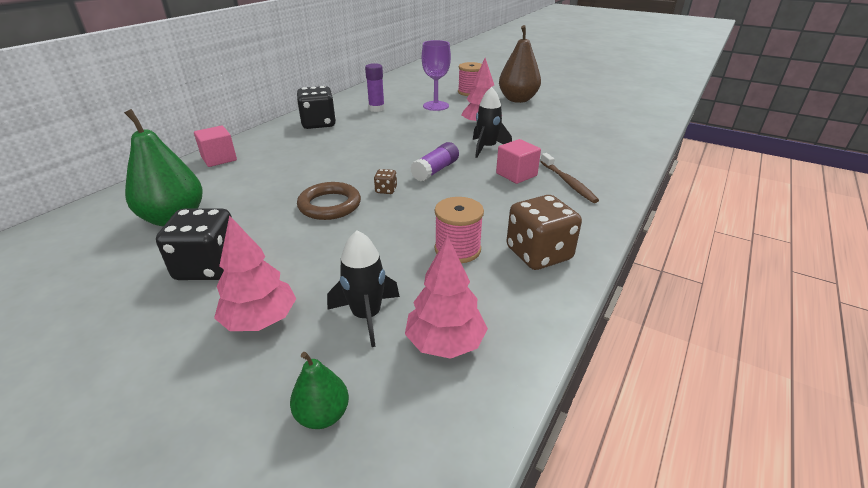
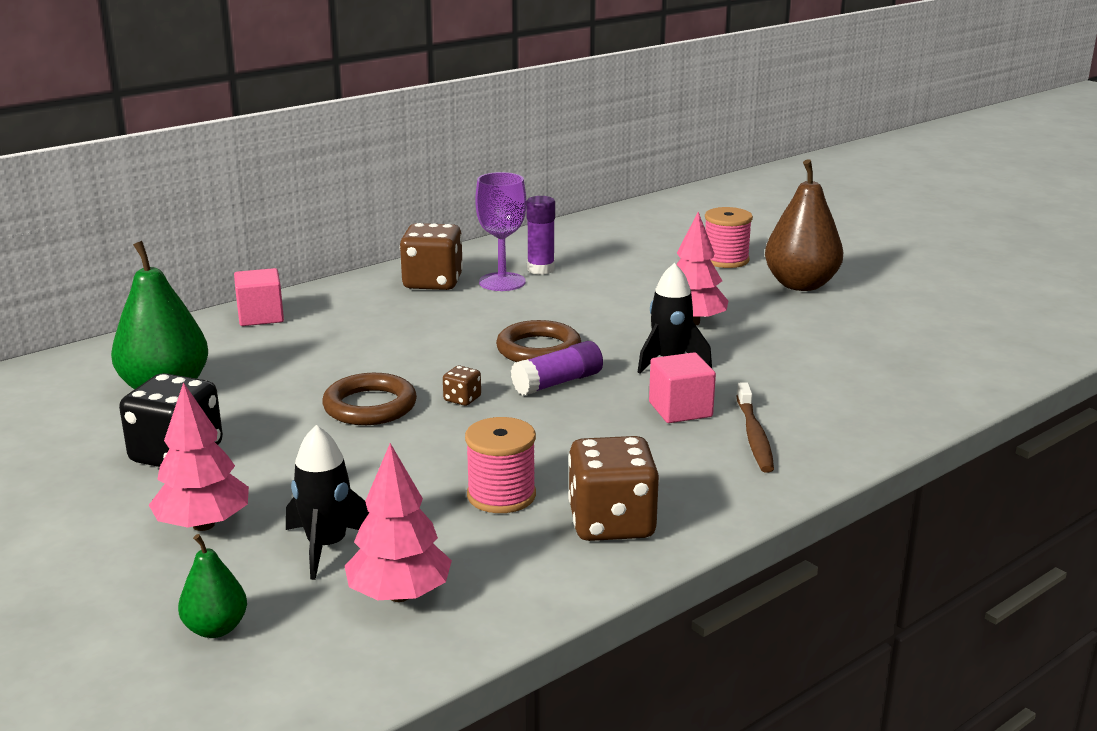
camera: 20 degrees right, 10 degrees down
(318, 124) = (432, 282): black dice -> brown dice
(409, 153) = (538, 349): none -> brown ring
(436, 106) = (643, 277): purple goblet -> purple goblet (502, 282)

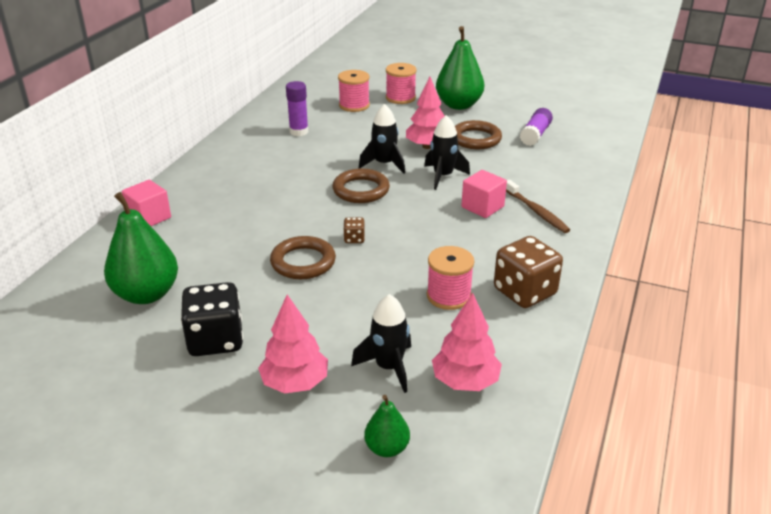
camera: 30 degrees left, 10 degrees up
(432, 282) = (240, 159): brown dice -> none
(502, 282) = (284, 147): purple goblet -> none
(557, 383) = (397, 210): purple glue stick -> purple glue stick (535, 135)
(606, 328) = (384, 164): none -> black rocket
(650, 256) = (354, 105): none -> pink spool
(774, 329) = (475, 139): none -> brown ring
(800, 285) = (458, 105): brown pear -> green pear

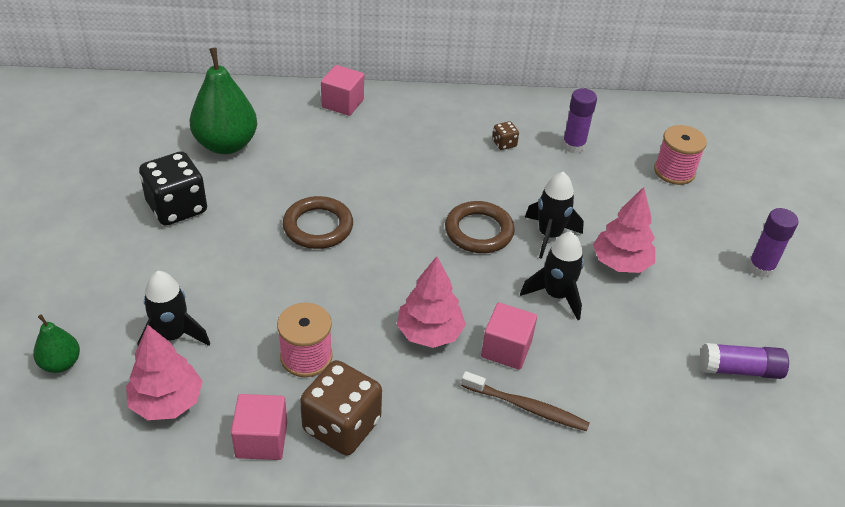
camera: 65 degrees right, 10 degrees up
(295, 383) = (133, 276): pink tree -> pink tree (429, 333)
(354, 239) = (378, 252): brown dice -> brown dice (504, 144)
(400, 98) = (731, 206): pink spool -> none
(458, 105) = (760, 268): green pear -> purple glue stick
(475, 139) = (677, 306): brown ring -> none
(524, 334) = (261, 440): none -> pink cube
(536, 212) = (527, 407): brown toothbrush -> brown toothbrush turned 105 degrees counterclockwise

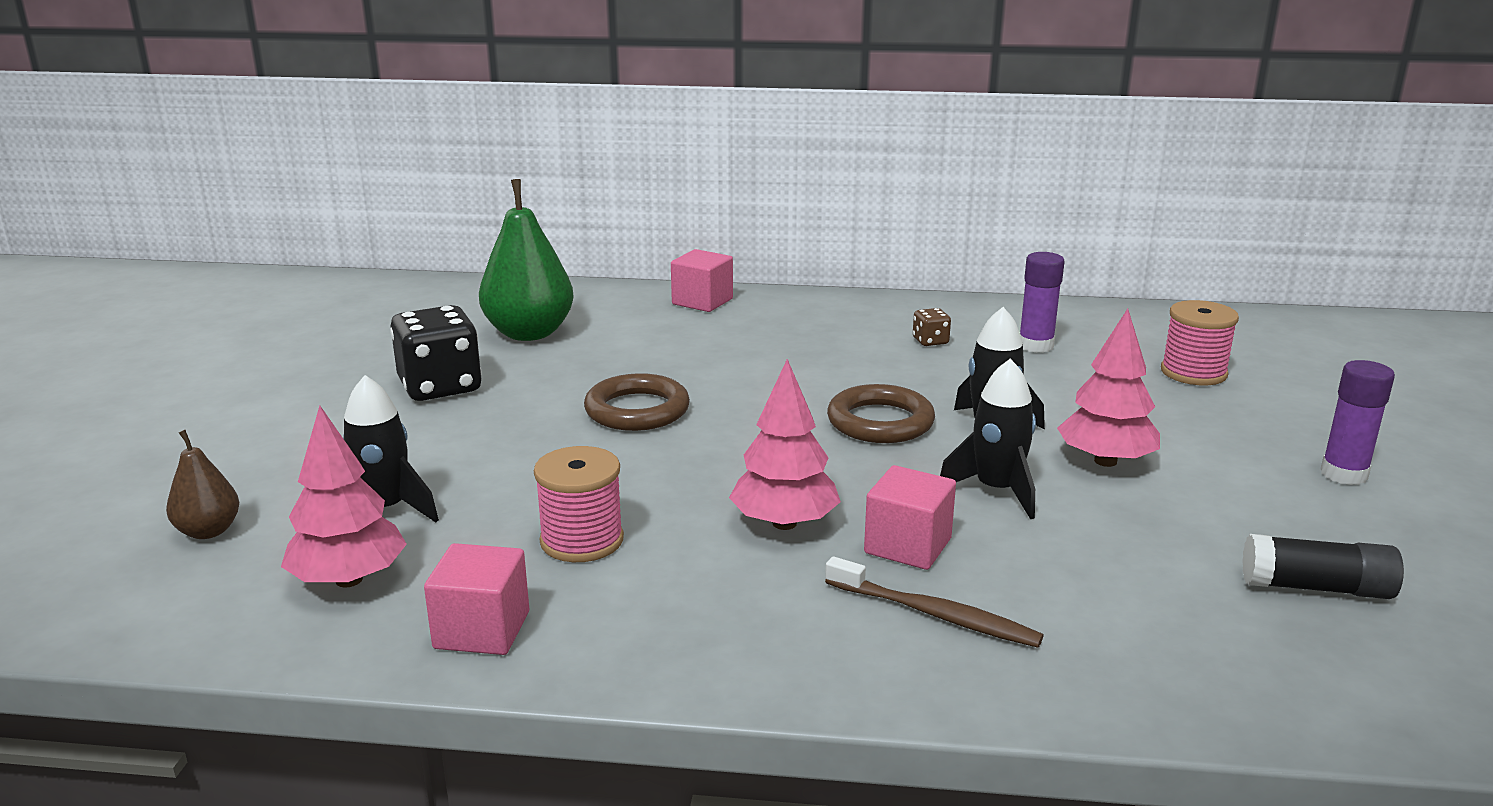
camera: 10 degrees right, 20 degrees down
(61, 363) = (208, 531): green pear -> brown pear
(341, 426) = (617, 620): brown dice -> none
(740, 370) = (1316, 588): purple glue stick -> black glue stick

